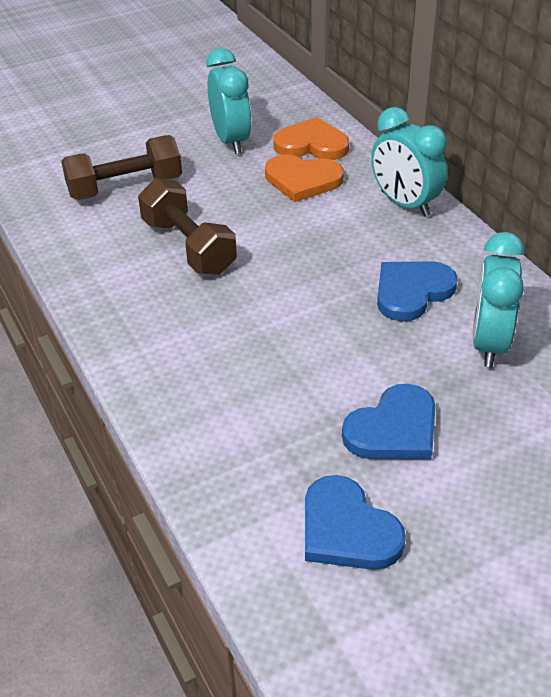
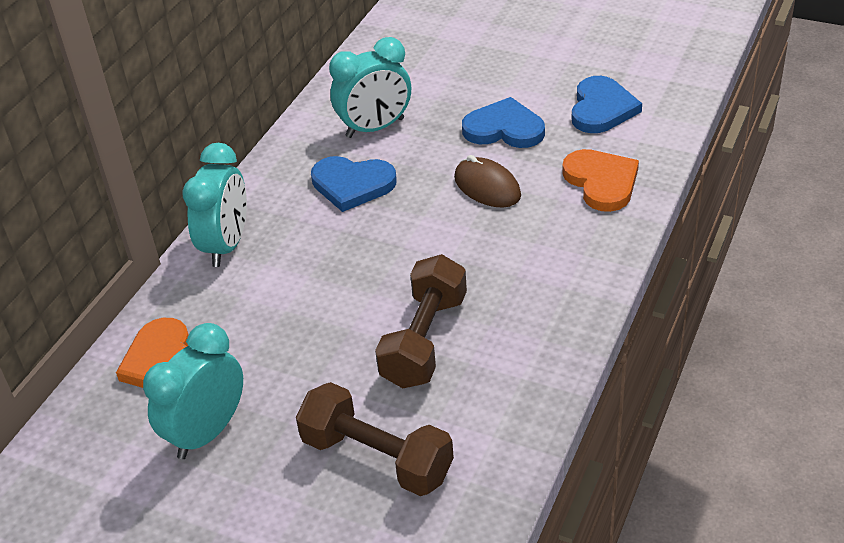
camera: 125 degrees left, 0 degrees up
(302, 180) = (242, 330): orange heart -> orange heart (601, 182)
(316, 366) = (487, 187): none -> brown mouse

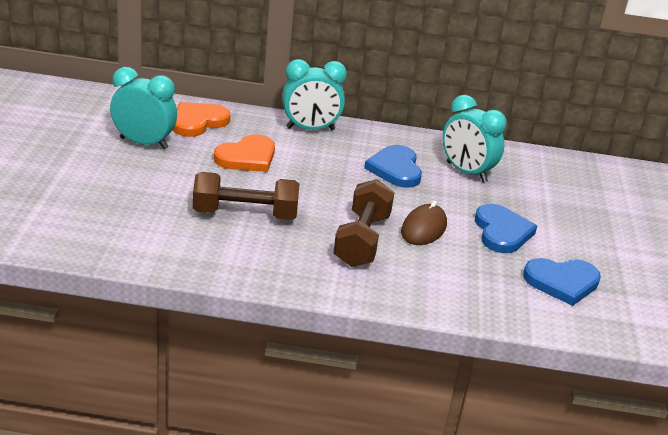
camera: 65 degrees right, 10 degrees down
(377, 458) = (133, 205): brown dumbbell -> brown dumbbell (362, 240)
(601, 182) = (460, 286): orange heart -> orange heart (247, 157)

